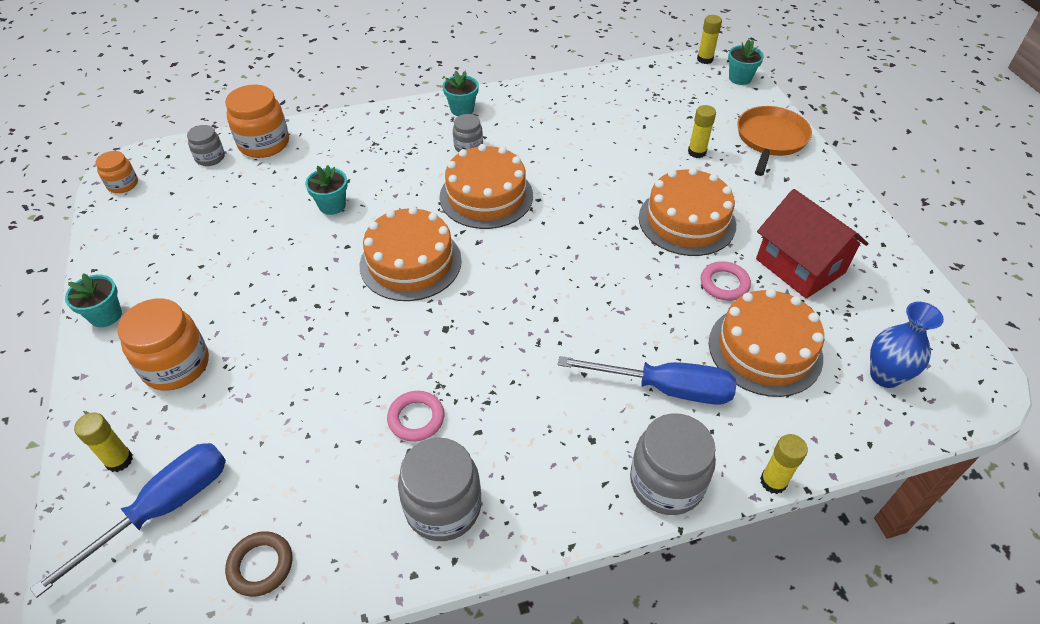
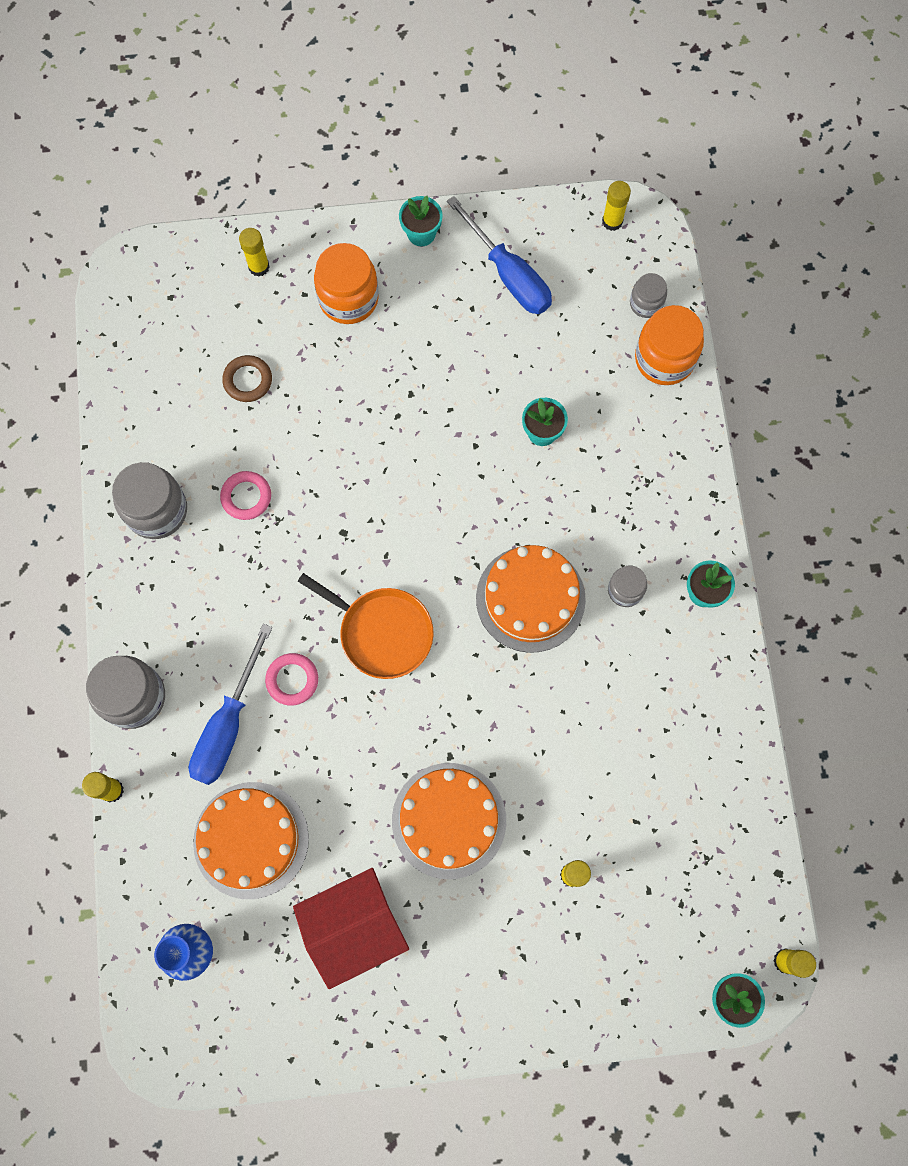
camera: 100 degrees right, 25 degrees up
(123, 184) = (612, 221): orange jar -> yellow glue stick
(163, 508) = (207, 303): blue screwdriver -> blue screwdriver (509, 274)
(260, 565) = (142, 375): brown ring -> brown ring (248, 380)
(410, 262) = (439, 507): orange cake -> none
(724, 284) = (345, 829): pink ring -> pink ring (292, 680)
(770, 139) = (584, 986): orange pan -> orange pan (382, 632)

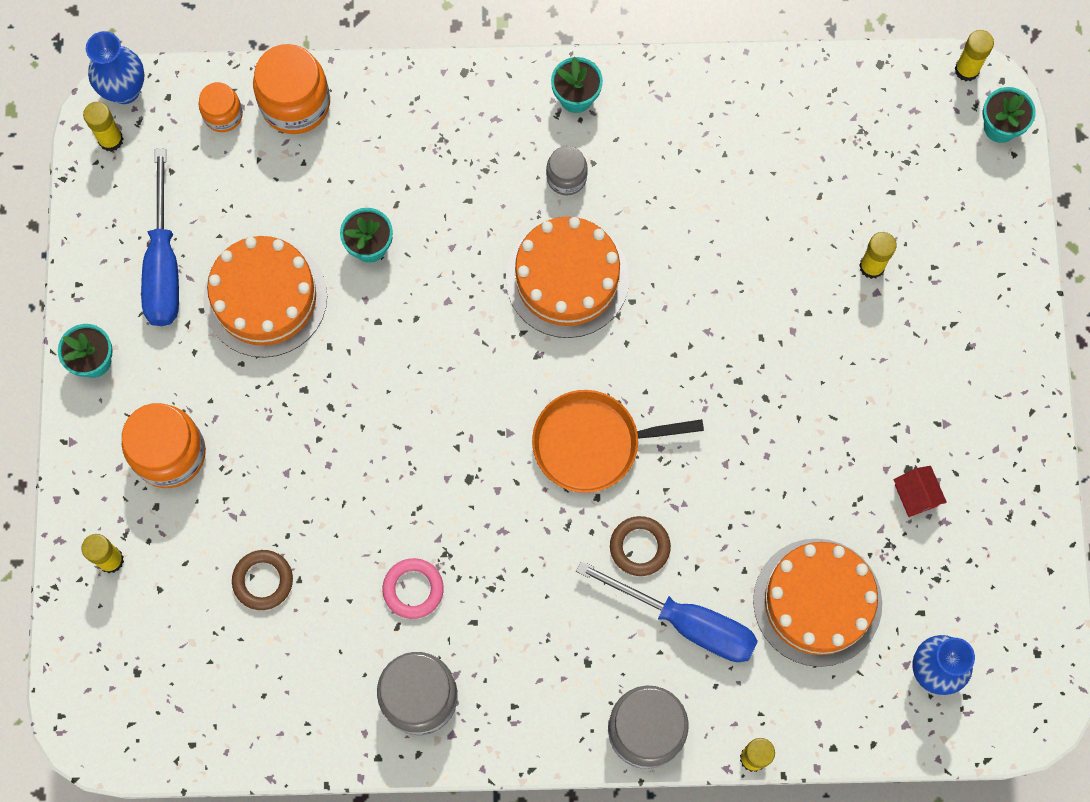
camera: 85 degrees left, 0 degrees up
(292, 680) = (639, 547): pink ring -> brown ring
(354, 927) = (916, 495): red house -> red house, size x0.44
(382, 632) = (592, 443): orange pan -> orange pan turned 135 degrees counterclockwise
(449, 820) = (807, 387): orange cake -> orange cake (265, 298)
(509, 274) = (164, 264): blue screwdriver -> blue screwdriver turned 120 degrees clockwise
(646, 303) = (223, 115): grey jar -> orange jar
(657, 226) = (124, 90): none -> blue vase

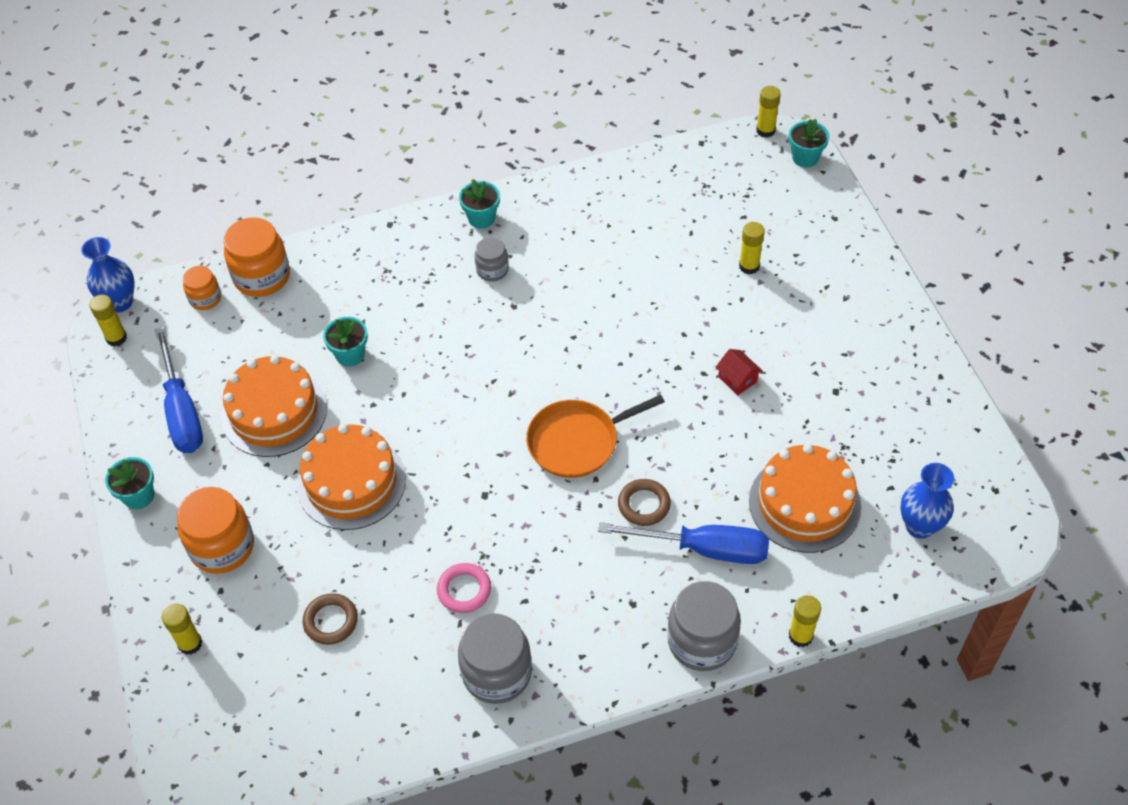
camera: 15 degrees left, 20 degrees down
(567, 278) = (516, 335): orange cake -> orange cake (351, 482)
(916, 495) = (849, 407): red house -> red house (737, 379)

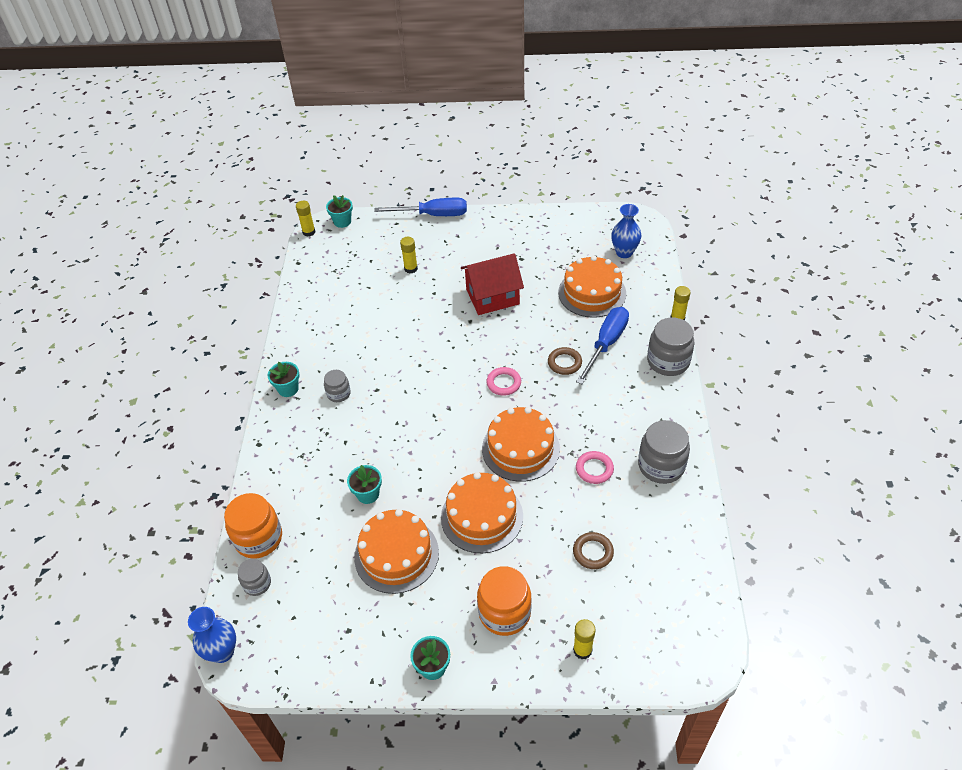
camera: 70 degrees left, 5 degrees down
(116, 338) = (260, 660): yellow glue stick -> none
(182, 411) = (363, 620): blue screwdriver -> blue screwdriver (433, 215)
(205, 298) = (257, 584): orange jar -> grey jar
(471, 494) = (520, 448): none -> orange cake
(577, 441) = (503, 383): orange pan -> pink ring
(737, 379) = (492, 297): red house -> red house, size x2.30

